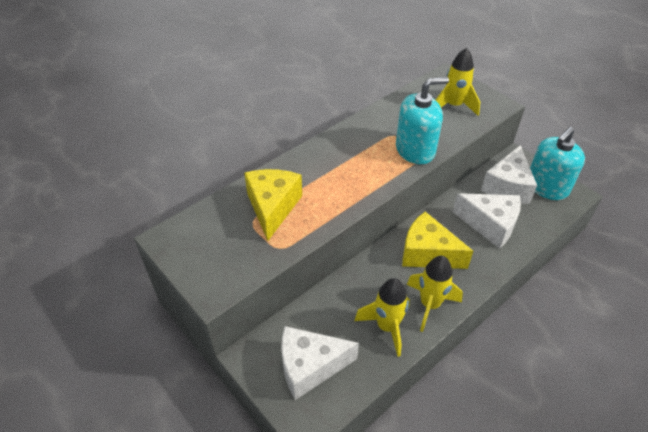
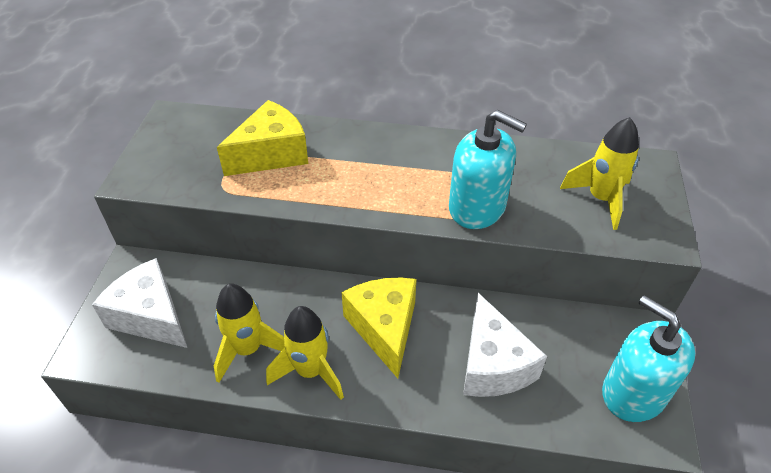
camera: 50 degrees right, 0 degrees up
(507, 186) = (581, 348): white cheese -> none
(546, 187) = (633, 393): turquoise soap dispenser -> turquoise soap dispenser turned 45 degrees clockwise

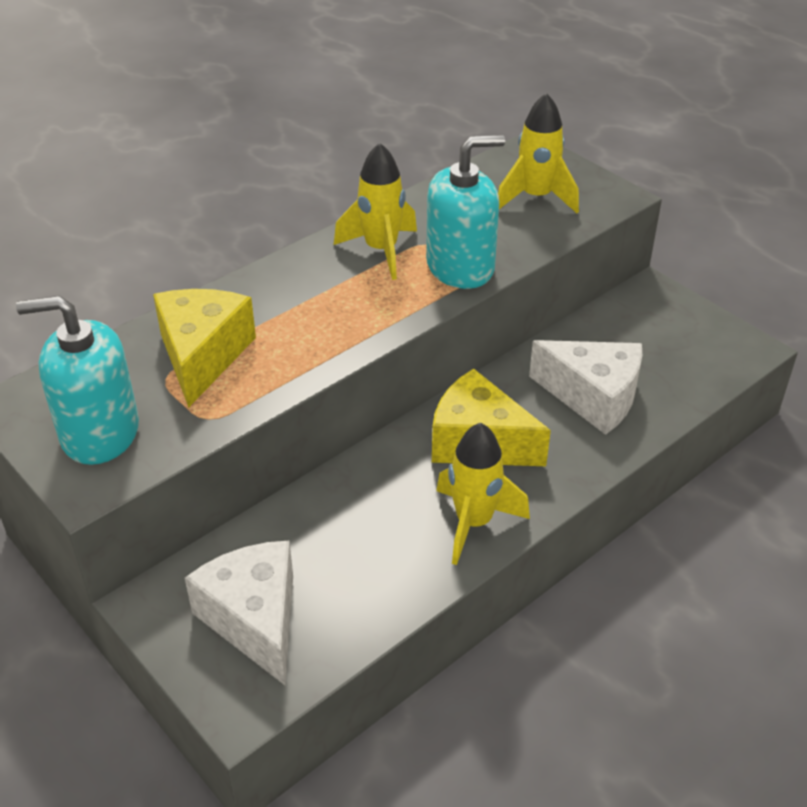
camera: 50 degrees left, 5 degrees down
(150, 316) = (254, 620): white cheese -> white cheese turned 75 degrees clockwise
(248, 349) = (395, 557): yellow rocket -> yellow rocket (381, 250)
(633, 393) = (700, 337): turquoise soap dispenser -> turquoise soap dispenser (100, 433)

